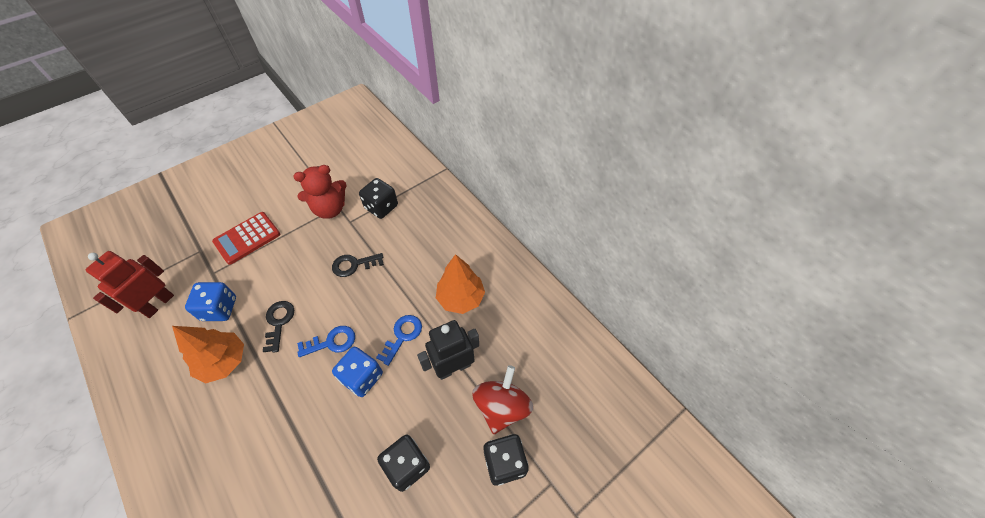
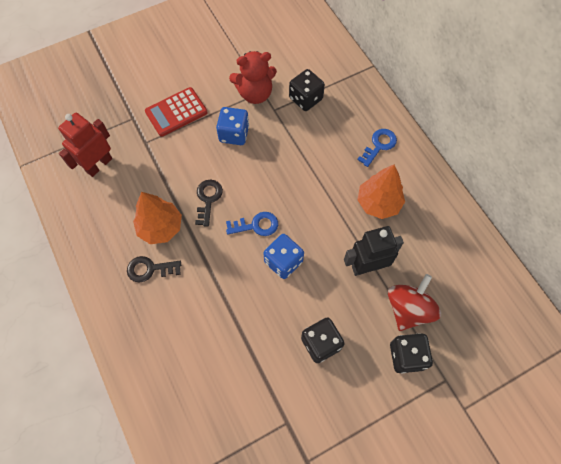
camera: 10 degrees right, 10 degrees up
(219, 309) = (154, 178): blue dice -> blue dice (234, 134)
(354, 265) = (277, 154): black key -> black key (150, 269)
(402, 336) = (321, 230): blue key -> blue key (379, 145)

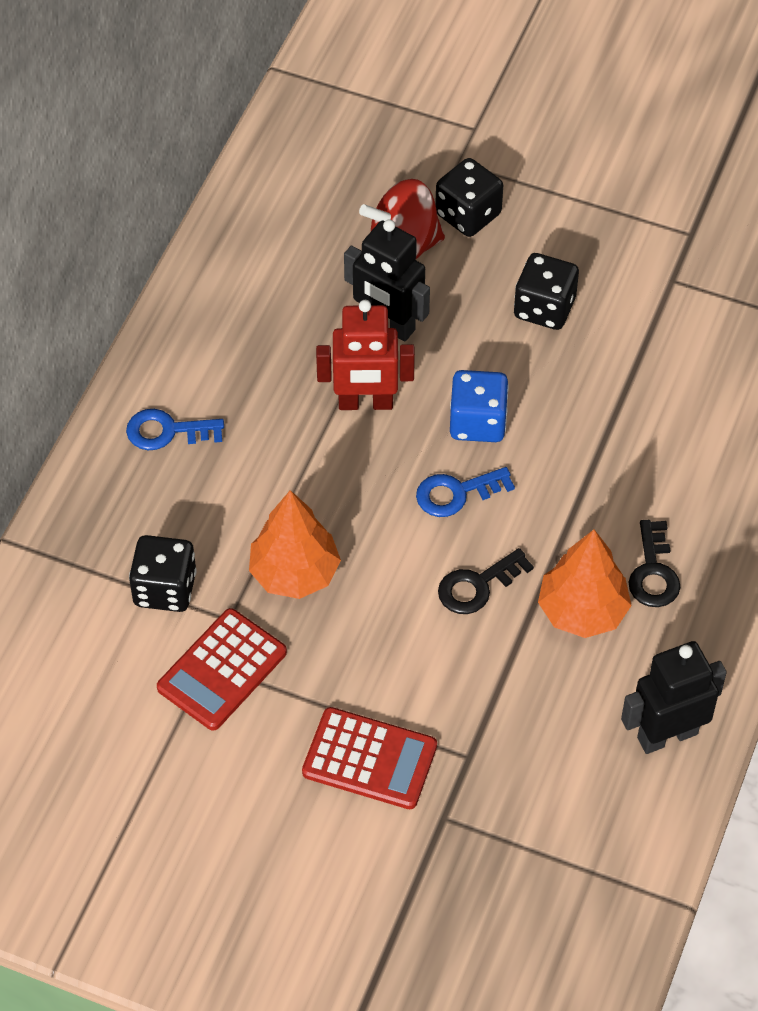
camera: 130 degrees left, 10 degrees down
(83, 213) = (667, 735): none -> black robot
(99, 165) = (573, 788): red robot -> red robot (365, 403)
(150, 269) = (653, 572): black key -> black key turned 45 degrees clockwise
(234, 134) = (331, 640): blue dice -> none
(255, 93) = (222, 670): red teddy bear -> red calculator
(256, 225) = (456, 493): blue key -> blue key turned 60 degrees counterclockwise
(378, 203) = (273, 371): orange tree -> orange tree (294, 573)

